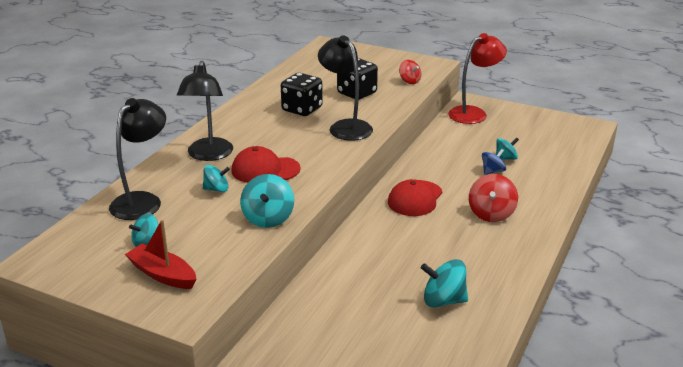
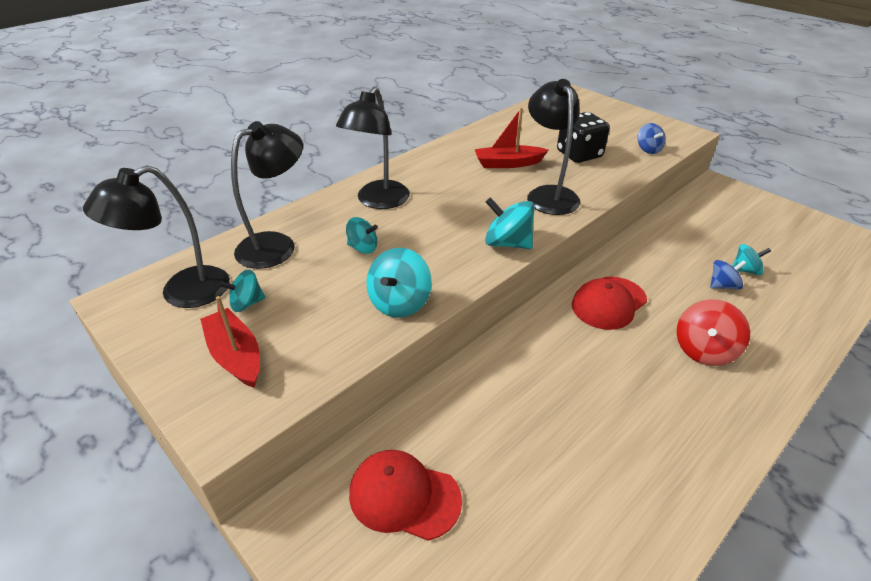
camera: 20 degrees right, 10 degrees up
(86, 247) = (182, 292): none -> black lamp
(265, 170) = (430, 233): red cap -> red cap (404, 496)
(302, 109) = (508, 163): black dice -> red boat
(409, 81) = (648, 149): red spinning top -> blue spinning top
(443, 301) = (594, 479): turquoise spinning top -> turquoise spinning top (507, 243)
(474, 113) = (719, 201): red lamp -> none

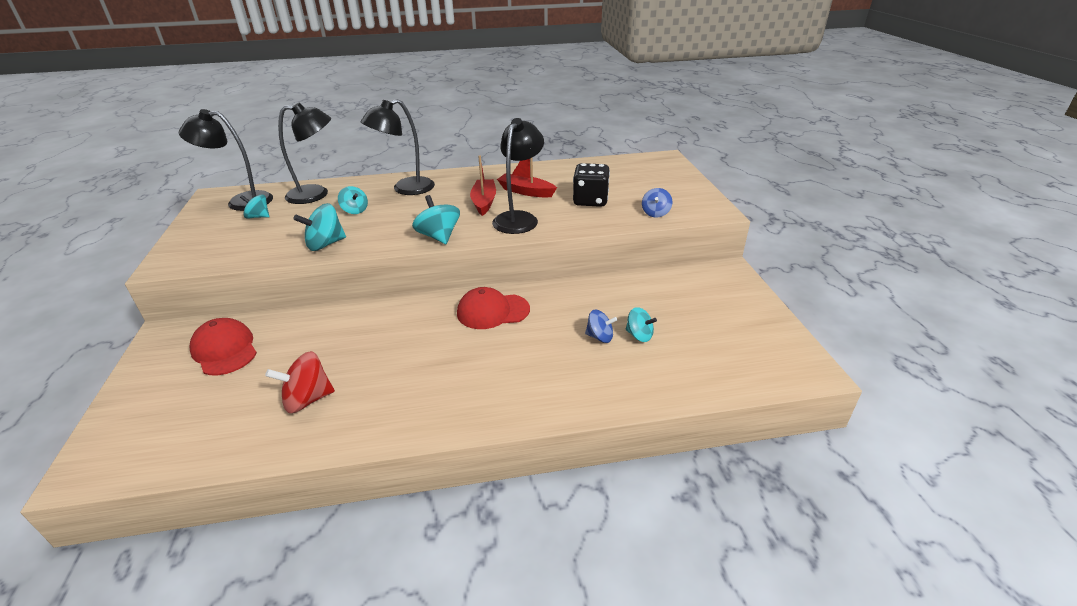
camera: 35 degrees right, 5 degrees down
(235, 356) = (217, 238): red boat -> red boat (484, 202)
(704, 350) = (510, 367): red spinning top -> red spinning top (307, 399)

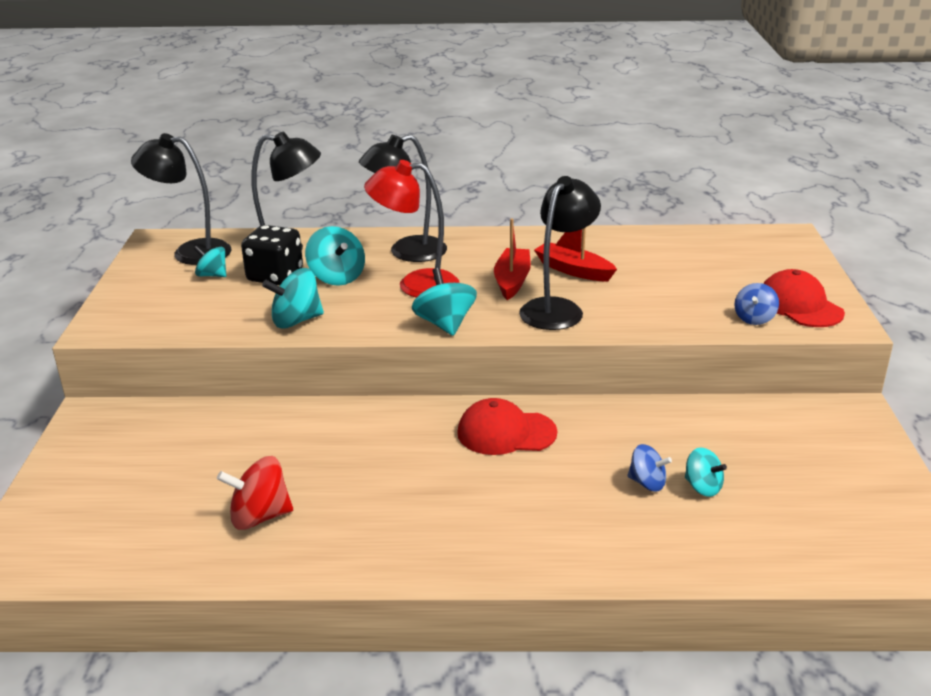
camera: 10 degrees right, 5 degrees down
(225, 350) = (161, 444): red cap -> red cap (799, 305)
(355, 210) = (337, 277): turquoise spinning top -> turquoise spinning top, size x1.55
(414, 211) = (415, 285): none -> red lamp
(590, 201) = (663, 292): black dice -> black dice (275, 276)

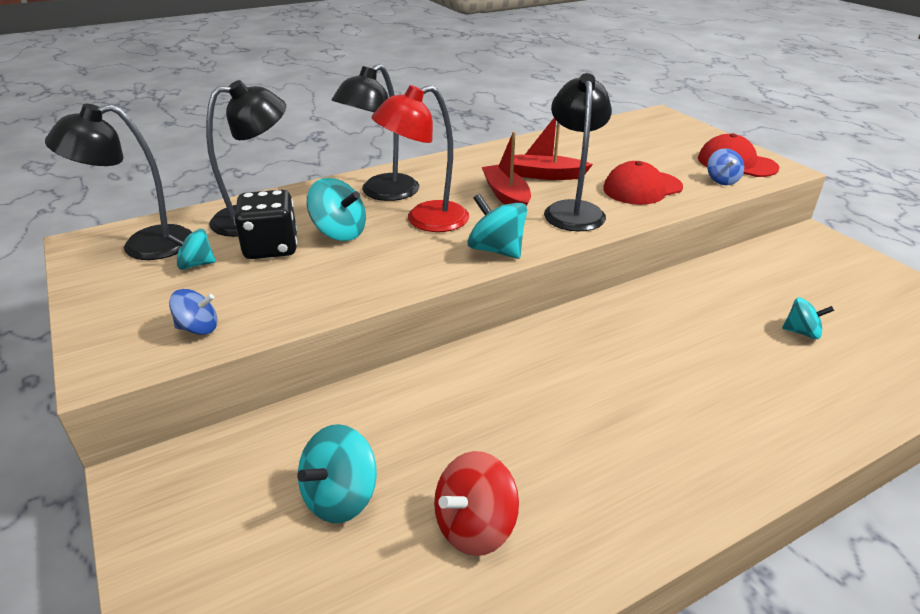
camera: 30 degrees left, 5 degrees up
(296, 321) = (345, 288): turquoise spinning top -> turquoise spinning top (340, 497)
(506, 433) = (606, 338): red cap -> red cap (642, 188)
(647, 483) = (762, 344): blue spinning top -> blue spinning top (198, 328)

